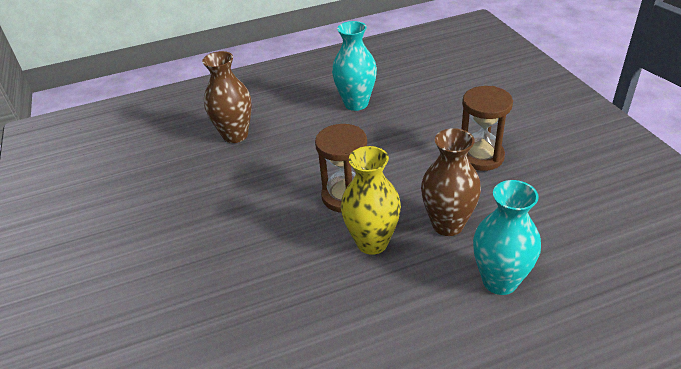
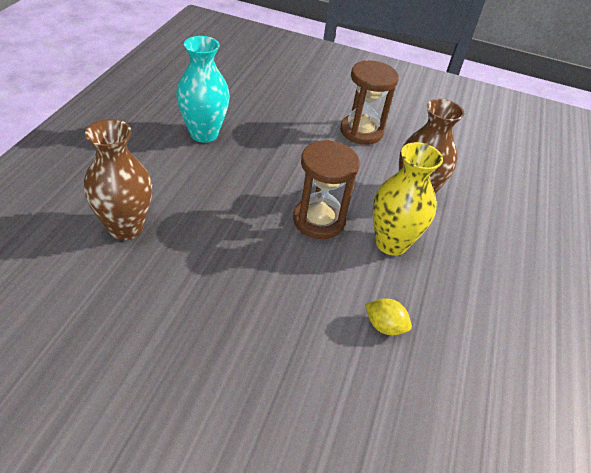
camera: 60 degrees left, 5 degrees up
(283, 284) = (384, 326): none -> yellow lemon
(499, 281) = (492, 213): turquoise vase -> none

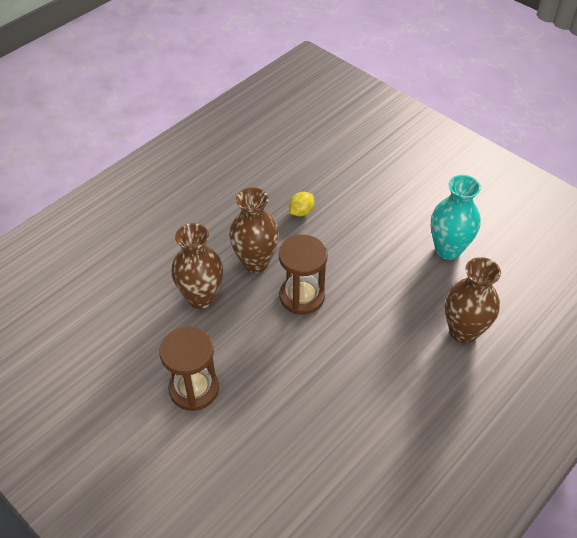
camera: 150 degrees left, 5 degrees up
(204, 134) = (369, 429): turquoise vase -> turquoise vase (448, 249)
(384, 326) = (301, 212): yellow lemon -> yellow lemon turned 75 degrees clockwise
(391, 243) = (255, 262): yellow vase -> brown vase

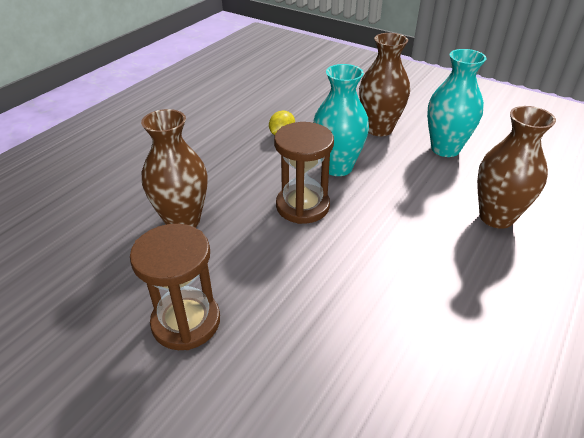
camera: 10 degrees left, 10 degrees down
(255, 262) = (241, 181): brown vase -> brown vase (379, 129)
(342, 258) = (337, 167): none -> turquoise vase

